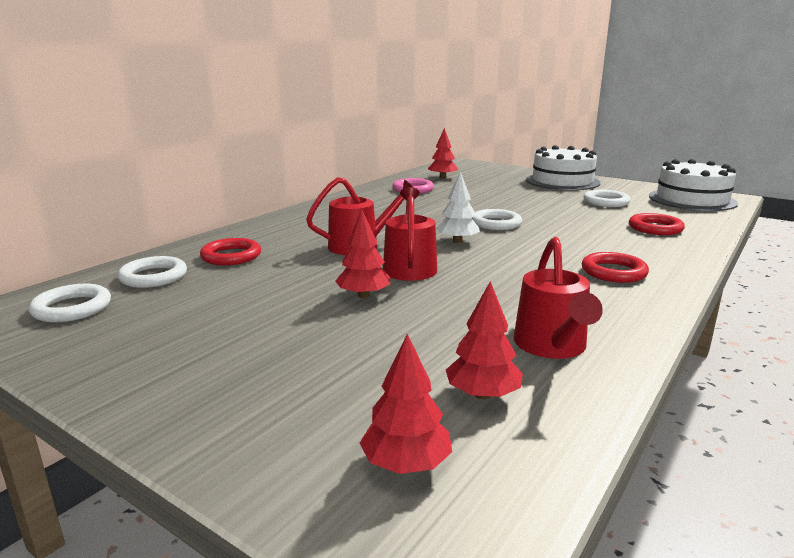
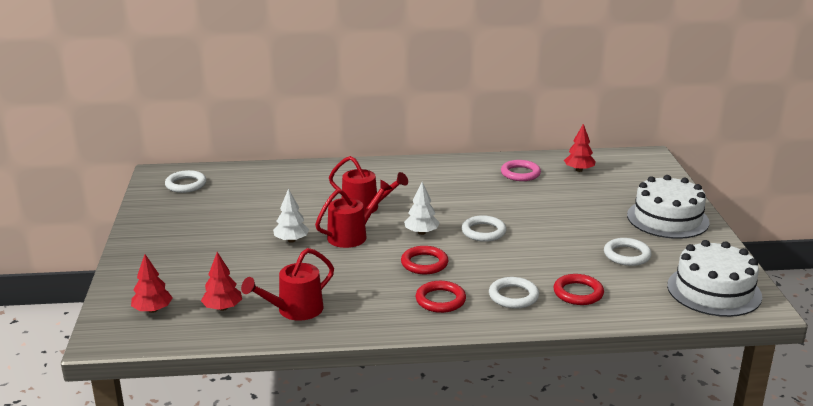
camera: 50 degrees right, 5 degrees up
(153, 277) = (241, 181): white ring -> white ring (513, 296)
(231, 256) = (294, 183): red ring -> red ring (424, 263)
(363, 295) = (291, 240): red tree -> white tree

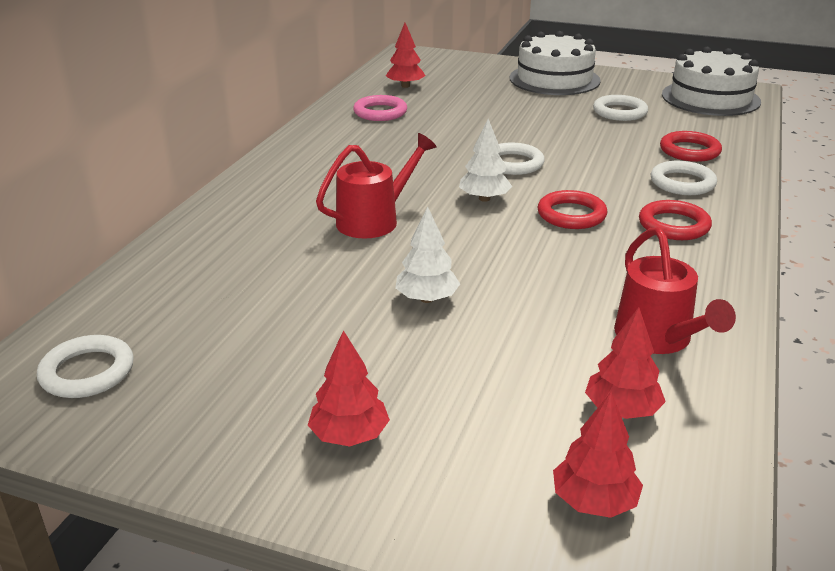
camera: 65 degrees left, 5 degrees up
(171, 248) = (349, 436): none -> red tree
(352, 235) = (452, 246): red watering can -> none

